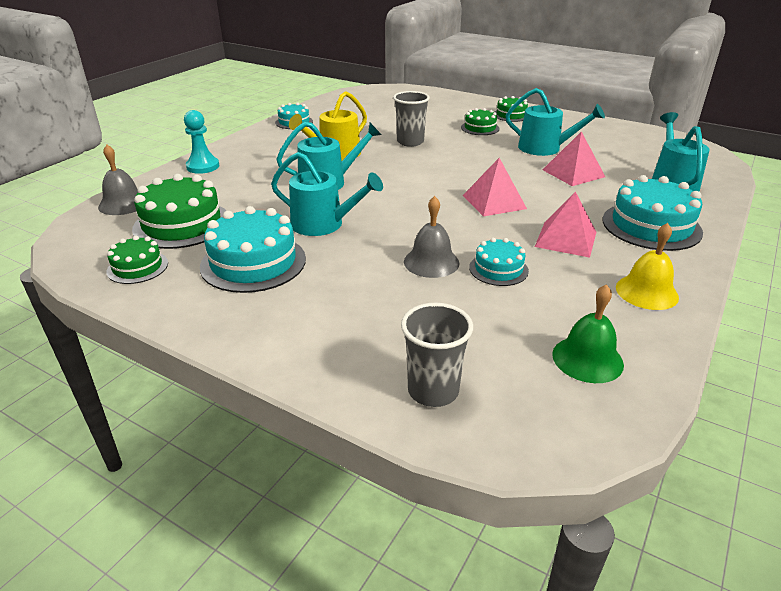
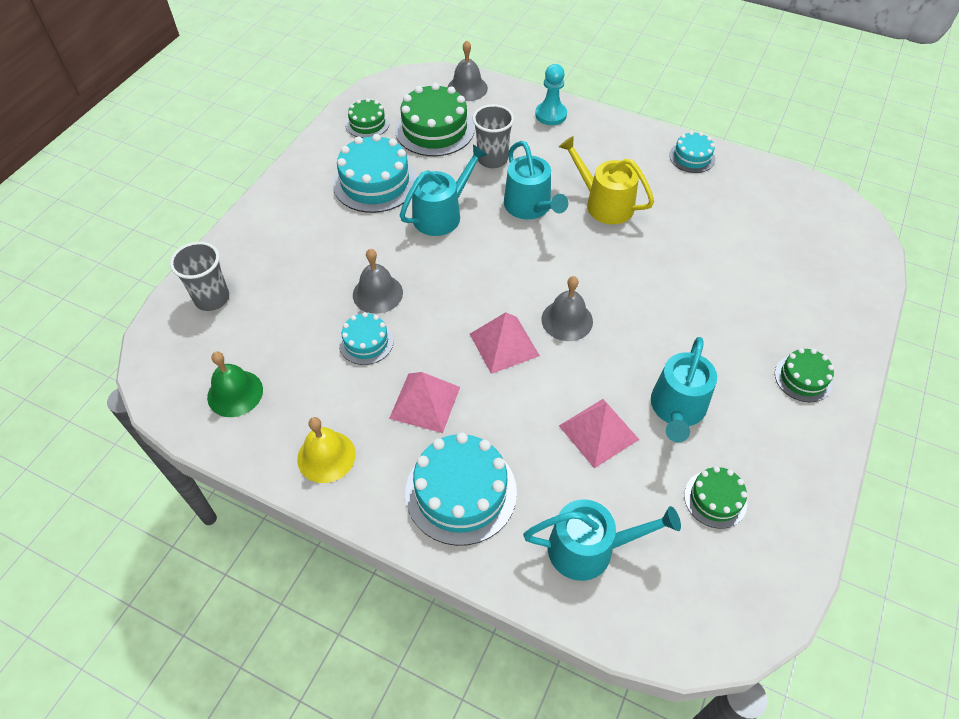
camera: 85 degrees right, 20 degrees up
(323, 224) = (441, 214): turquoise watering can -> turquoise watering can turned 150 degrees counterclockwise
(410, 142) = (659, 266): grey cup -> grey cup (492, 159)
(465, 176) = (567, 320): none -> grey bell
(480, 128) = (733, 338): green cake -> green cake (715, 499)

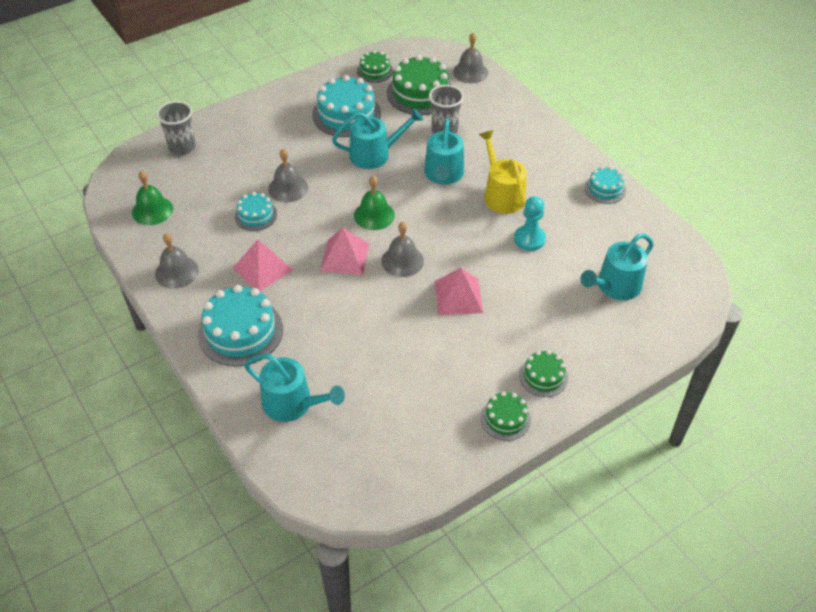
camera: 30 degrees right, 5 degrees down
(326, 456) = (177, 272): yellow bell -> grey bell
(496, 282) = (374, 215): none -> green bell
(551, 115) = (518, 115): turquoise pawn -> turquoise pawn (529, 239)
(598, 432) = (360, 340): pink pyramid -> pink pyramid (458, 296)
(677, 408) = (429, 352): turquoise watering can -> turquoise watering can (615, 286)
(715, 499) = (403, 418): green cake -> green cake (505, 418)

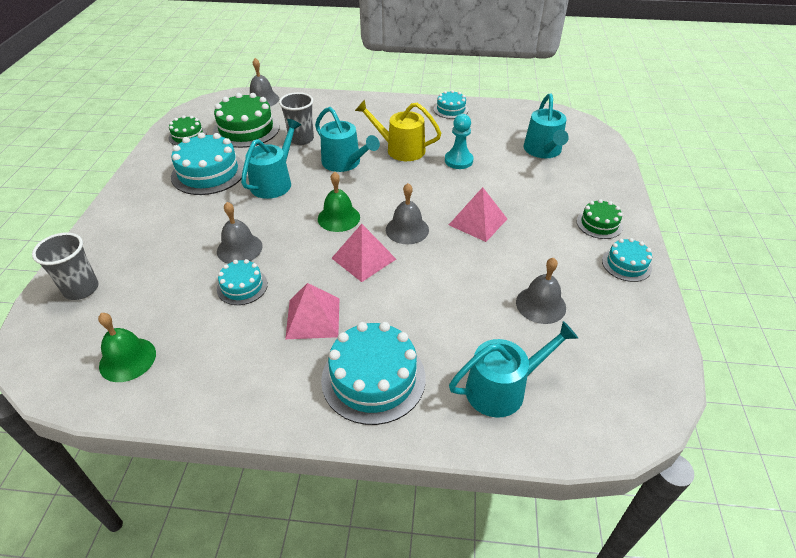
camera: 50 degrees left, 5 degrees down
(177, 272) = (237, 386): grey bell -> grey bell (540, 304)
(505, 418) = (626, 264): green cake -> turquoise cake

